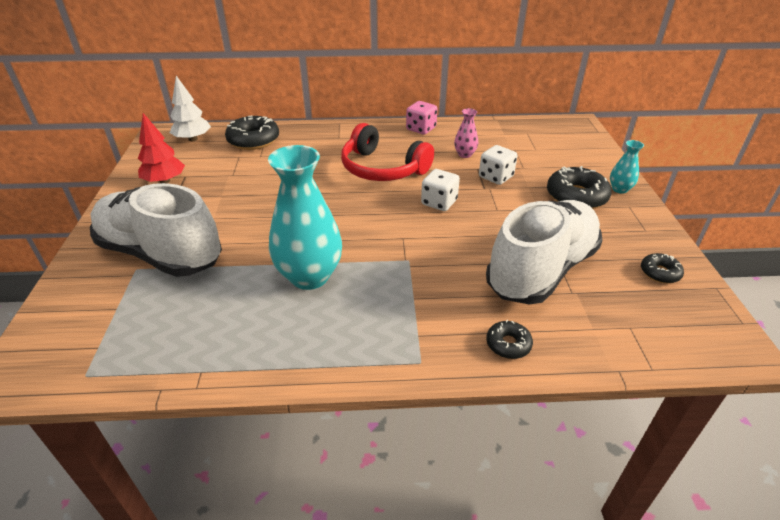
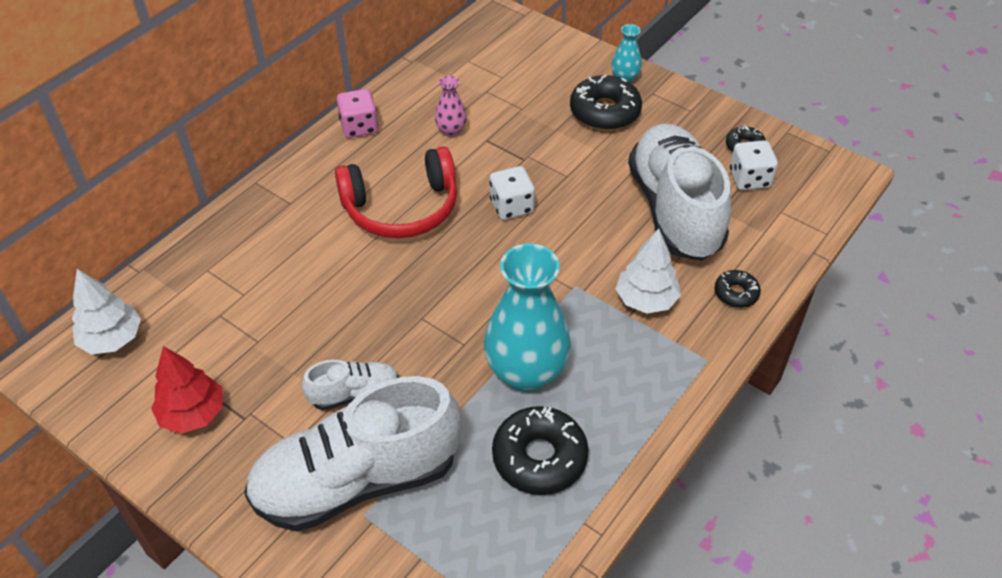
camera: 50 degrees left, 10 degrees up
(225, 221) = (354, 394): none -> white shoe
(253, 140) = (196, 281): black donut -> black donut (539, 457)
(438, 299) = (646, 300): none -> white tree
(495, 177) = (516, 138): white dice -> white dice (749, 179)

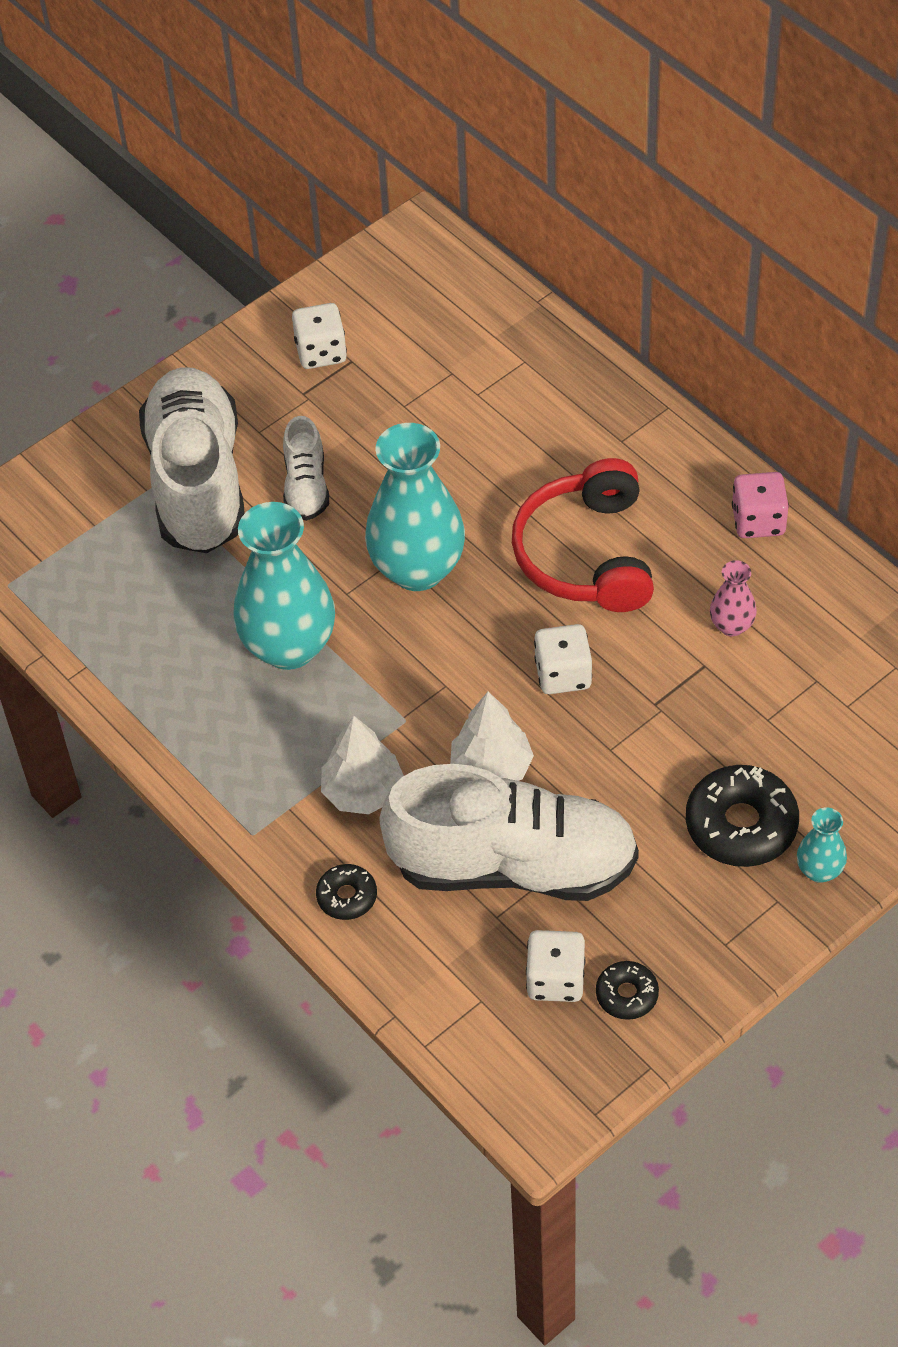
camera: 105 degrees right, 5 degrees up
(112, 339) = (440, 284): white tree -> white tree (491, 768)
(193, 414) = (321, 352): red tree -> white dice
(432, 302) = (417, 569): none -> turquoise vase
(539, 457) = (174, 640): black donut -> none

